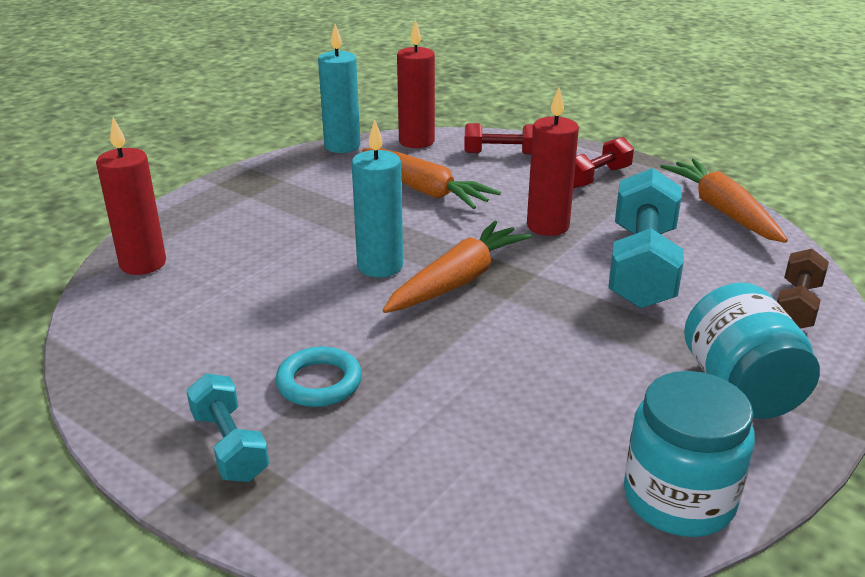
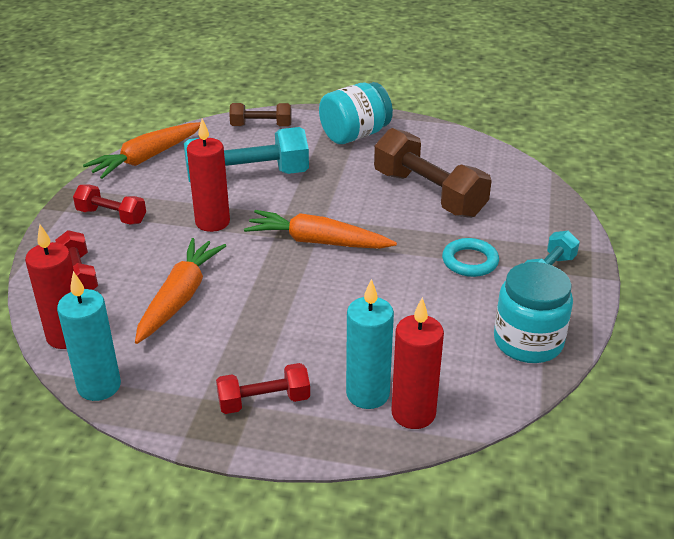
camera: 115 degrees left, 5 degrees up
(247, 202) = (264, 401): none -> red dumbbell
(380, 266) = (323, 281): turquoise candle -> turquoise candle (367, 394)
(510, 405) = (429, 194): none -> brown dumbbell
(678, 498) = (450, 141): turquoise jar -> turquoise jar (528, 342)

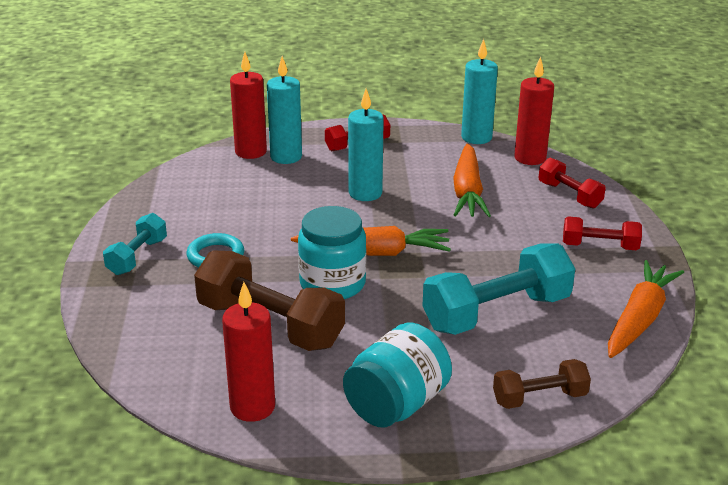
camera: 165 degrees right, 5 degrees down
(212, 222) = (493, 255): red candle -> red candle (252, 407)
(293, 314) = (365, 193): none -> turquoise candle
(528, 342) = (164, 201): turquoise jar -> turquoise jar (332, 284)

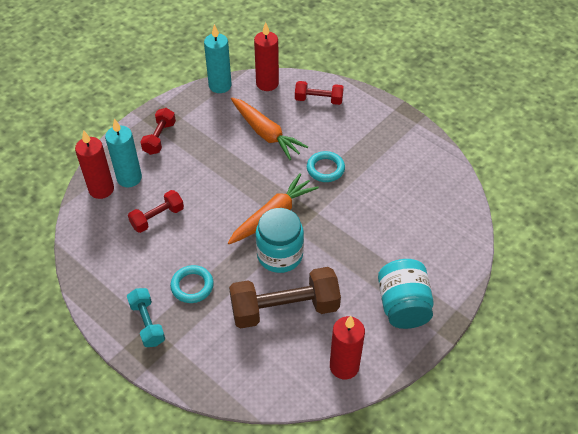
camera: 45 degrees left, 20 degrees up
(365, 193) = (213, 174): turquoise candle -> none
(489, 249) = (325, 169): none -> turquoise ring
(496, 313) = (378, 211): turquoise dumbbell -> none
(539, 398) = (454, 249): brown dumbbell -> none
(599, 246) = (372, 128): red dumbbell -> red dumbbell (157, 218)
(639, 319) = (439, 165): orange carrot -> none

